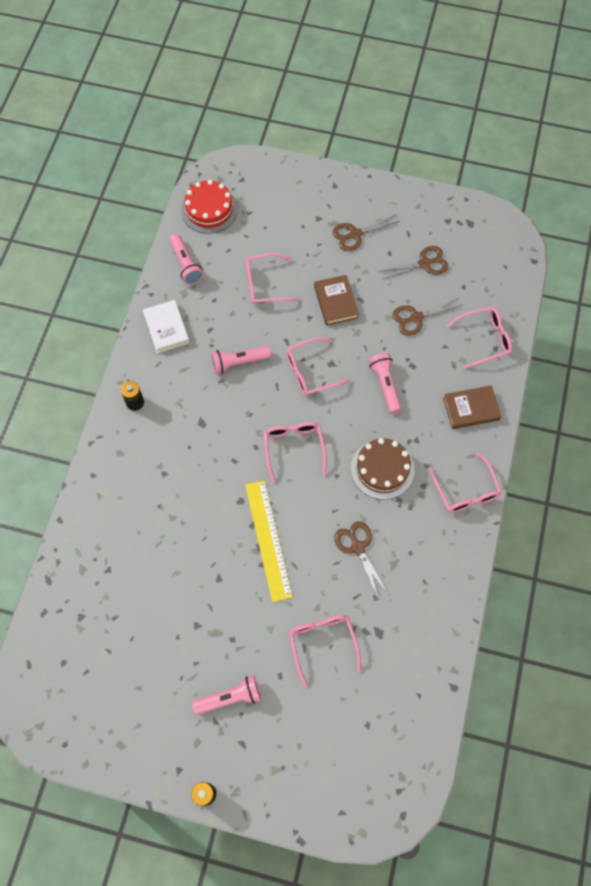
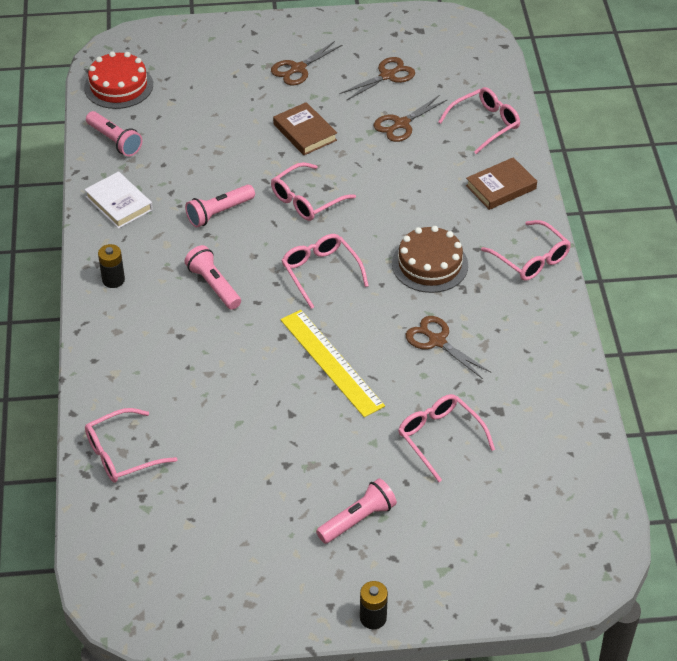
camera: 20 degrees left, 20 degrees down
(265, 284) = (216, 136): pink glasses -> pink glasses (122, 454)
(385, 385) = (396, 191): pink flashlight -> pink flashlight (214, 285)

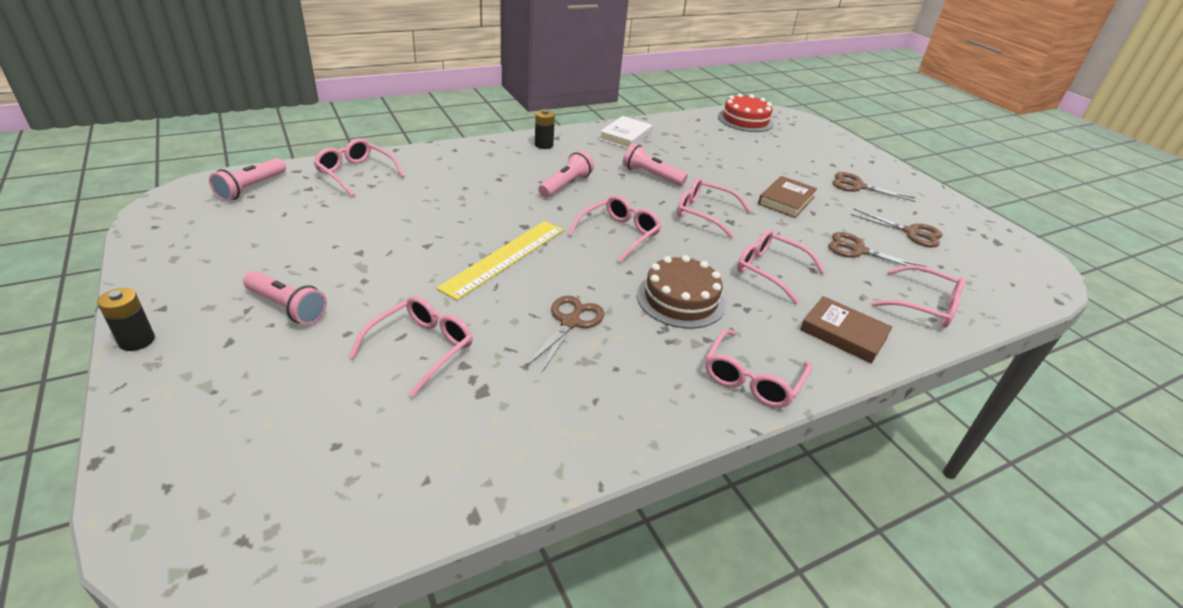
camera: 65 degrees right, 10 degrees down
(114, 141) = (688, 126): pink flashlight -> pink flashlight (251, 188)
(411, 193) = (770, 271): none -> pink glasses

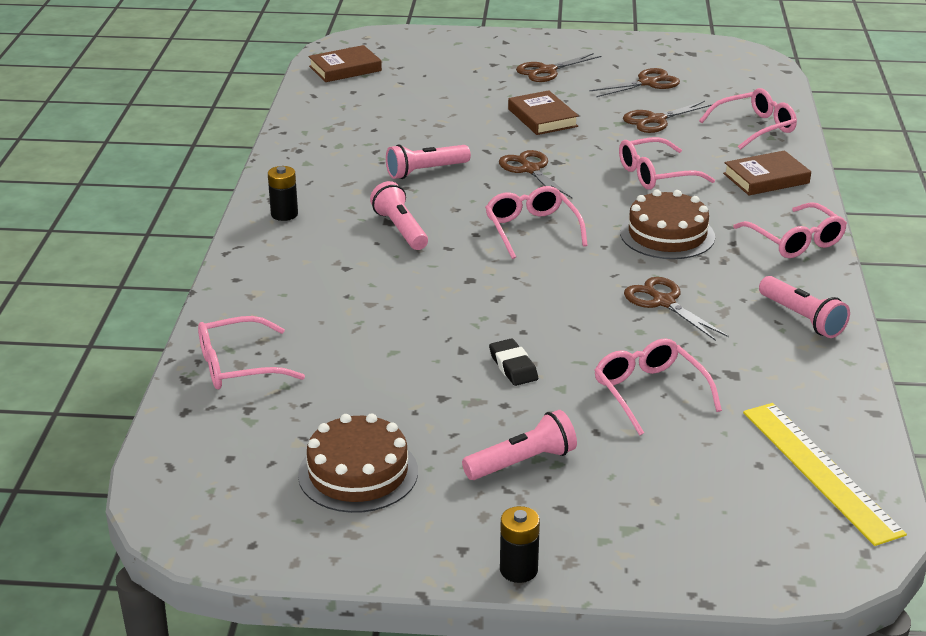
camera: 55 degrees left, 5 degrees down
(248, 243) = (358, 473): none -> brown cake
(251, 188) = (206, 455): pink flashlight -> pink flashlight (802, 318)
(418, 272) = (513, 366): none -> black eraser
(504, 258) = (525, 308): yellow ruler -> yellow ruler (820, 471)
(625, 136) = (313, 155): white book -> none
(704, 213) = (530, 170): pink glasses -> brown scissors
(745, 120) = (345, 69): red cake -> brown book

